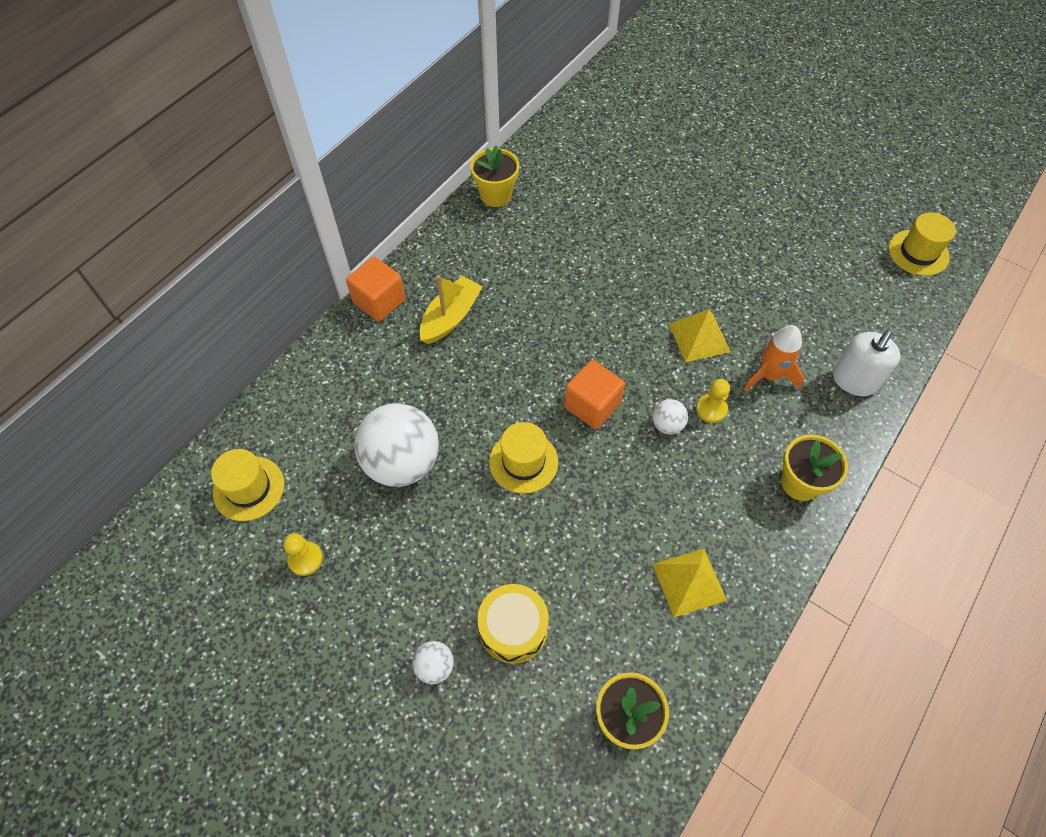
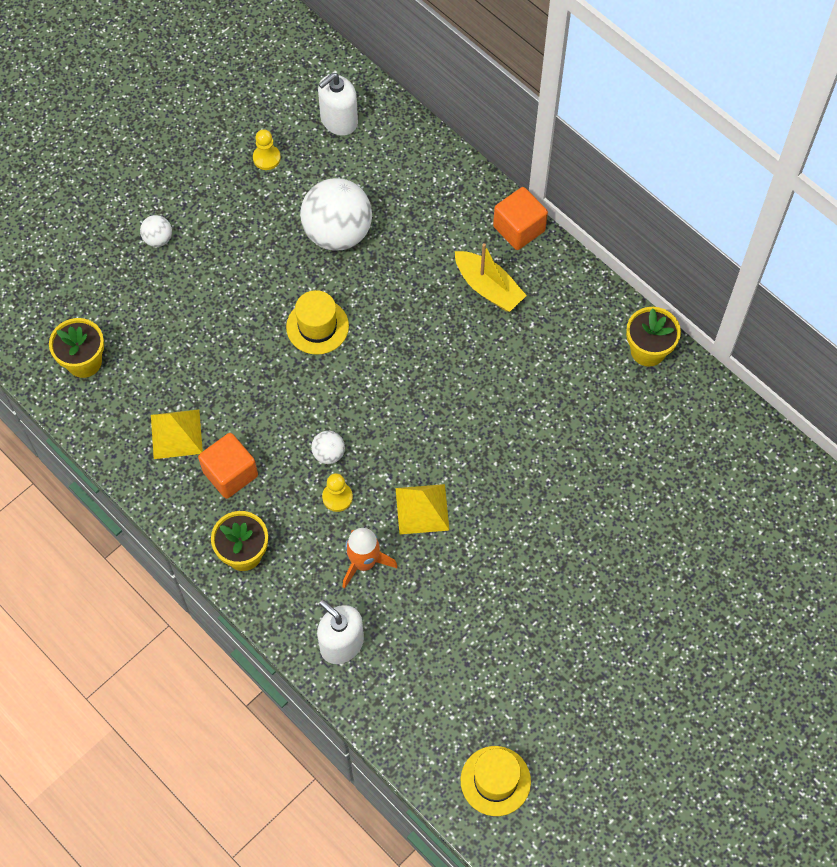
camera: 100 degrees right, 5 degrees up
(249, 488) = (339, 120): yellow hat -> white soap dispenser
(513, 628) = (173, 296): yellow drum -> none
(592, 405) = (363, 393): orange cube -> orange cube (230, 474)

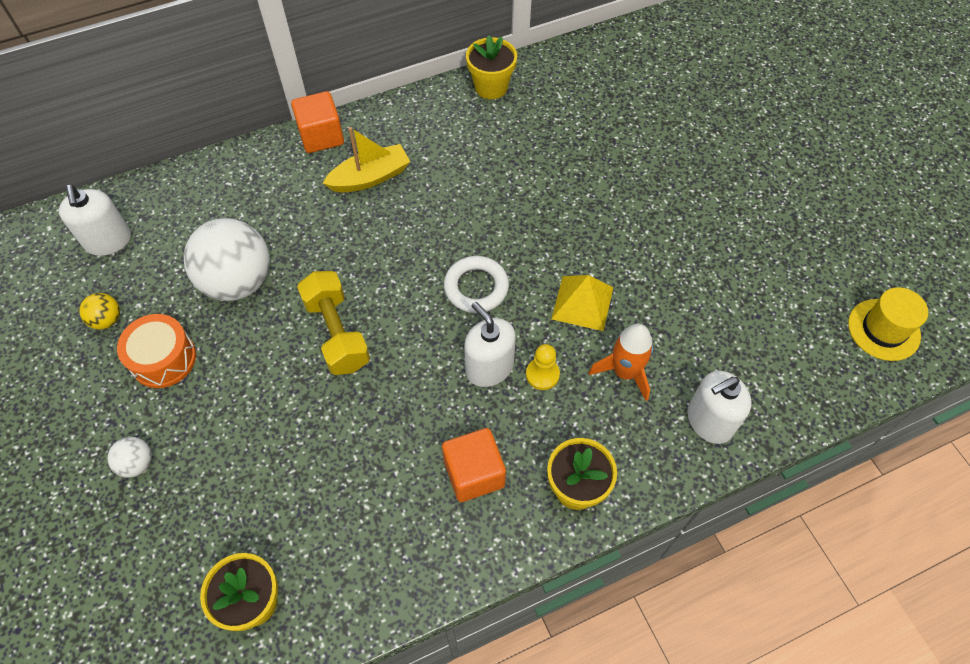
camera: 70 degrees left, 5 degrees down
(176, 434) = (400, 518): yellow pyramid -> none
(248, 214) = (163, 359): none -> orange drum
(266, 158) = (107, 320): yellow pawn -> yellow ball
(317, 326) = (337, 333): yellow hat -> yellow dumbbell
(329, 454) = (489, 367): white ball -> white soap dispenser
(404, 417) = (476, 287): none -> white ring

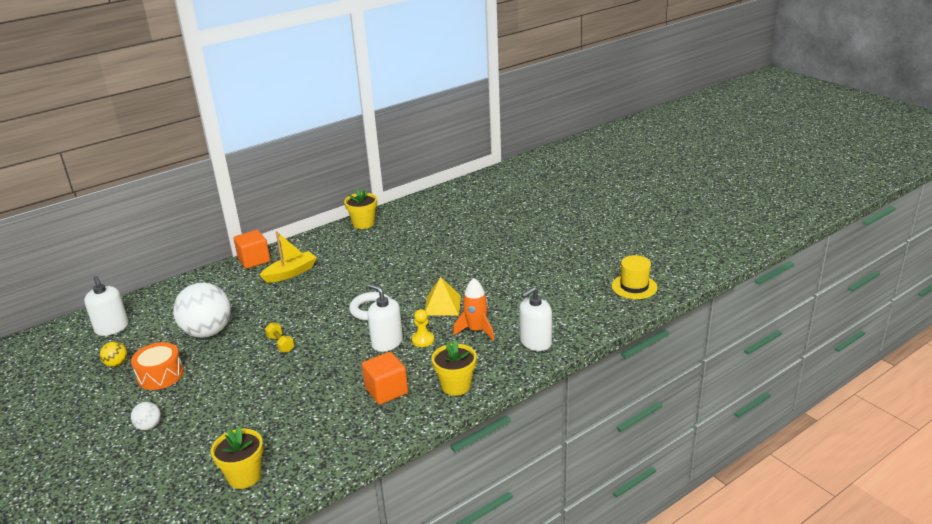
camera: 10 degrees left, 30 degrees down
(337, 333) = (281, 344): yellow dumbbell -> yellow dumbbell, size x0.55

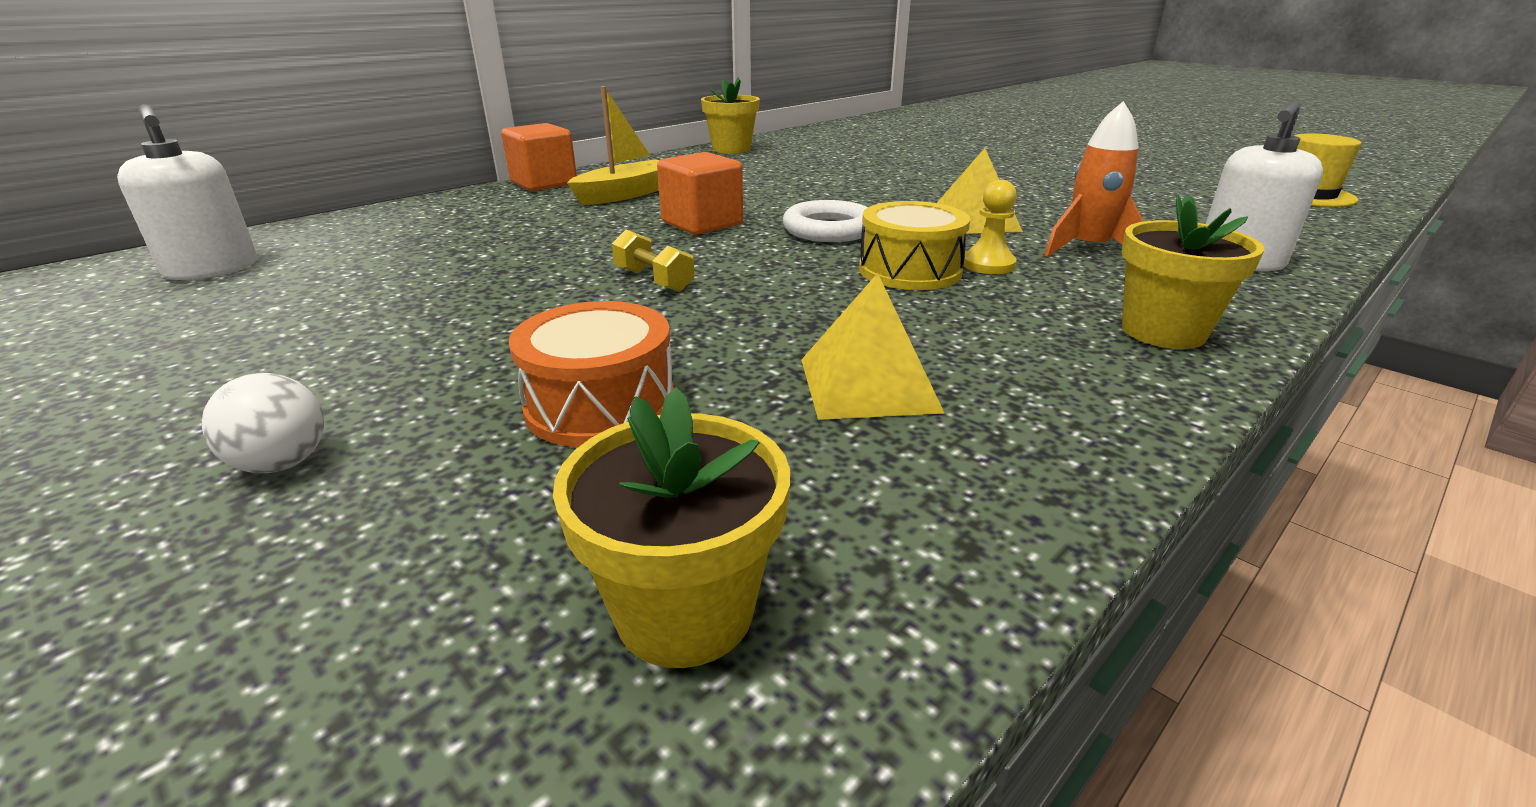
camera: 10 degrees left, 0 degrees up
(117, 364) = (206, 326): yellow ball -> none
(160, 375) = (334, 343): orange drum -> orange drum (600, 405)
(208, 332) = (462, 268): white ball -> none
(331, 406) = (868, 384): none -> yellow pyramid
(386, 391) = (994, 348): orange cube -> orange cube (702, 223)
(387, 342) = (910, 270): white soap dispenser -> yellow drum

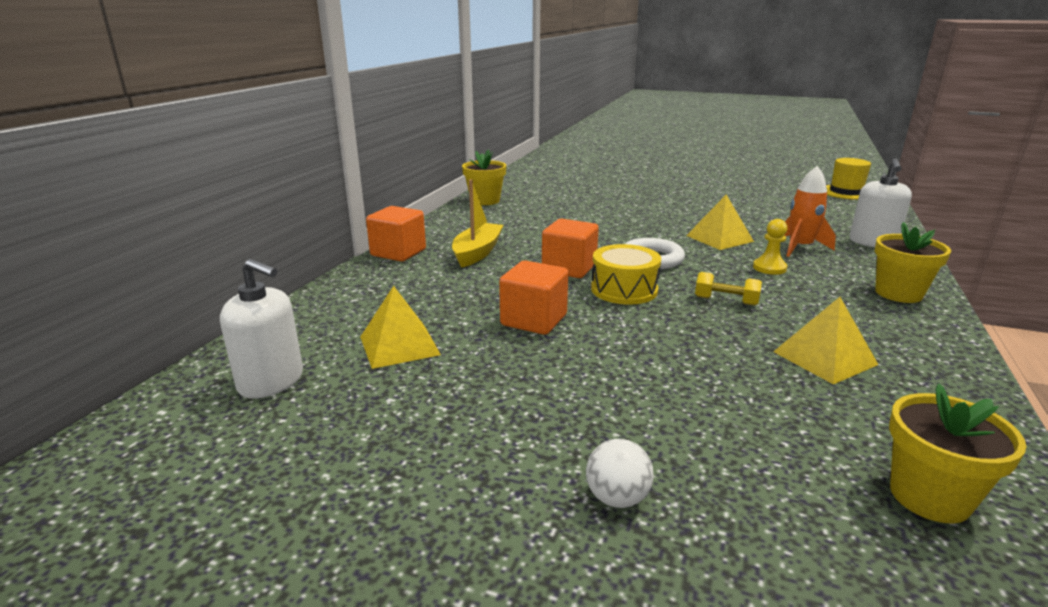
camera: 25 degrees left, 5 degrees down
(378, 262) = (399, 345): none -> yellow pyramid
(559, 266) = (534, 320): none -> orange cube
(600, 405) = (722, 407): orange drum -> none
(654, 280) = (611, 318): yellow dumbbell -> yellow dumbbell (726, 301)
(910, 270) = (738, 280): yellow drum -> yellow drum (624, 290)

